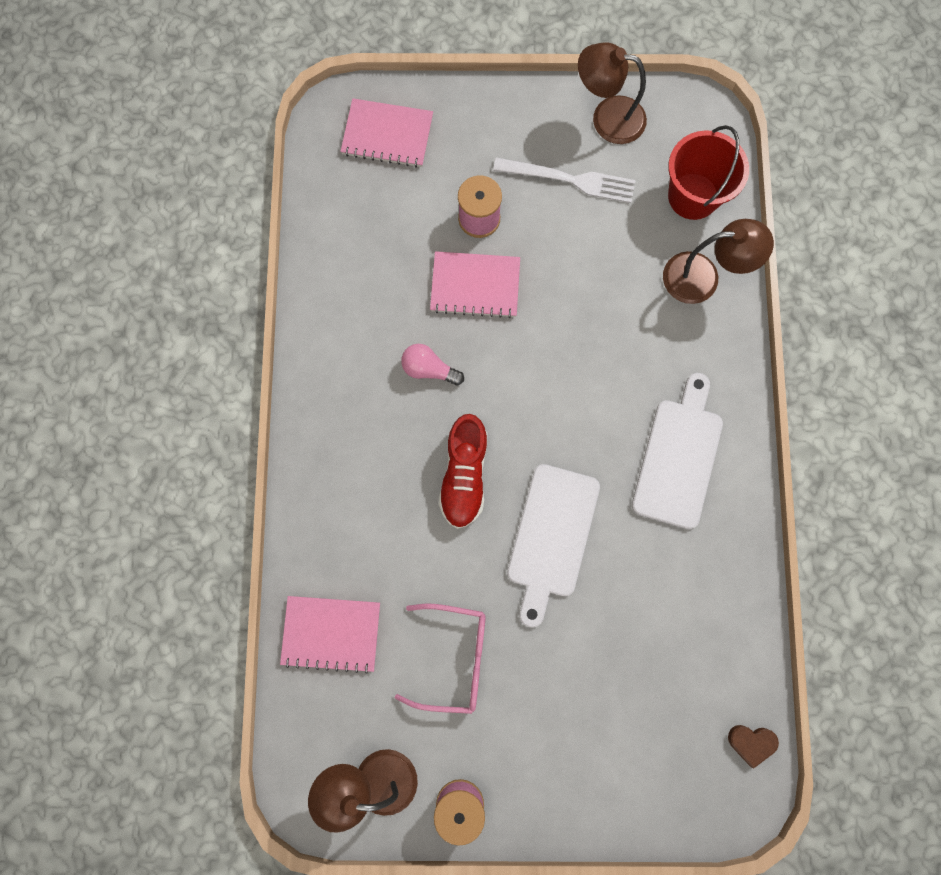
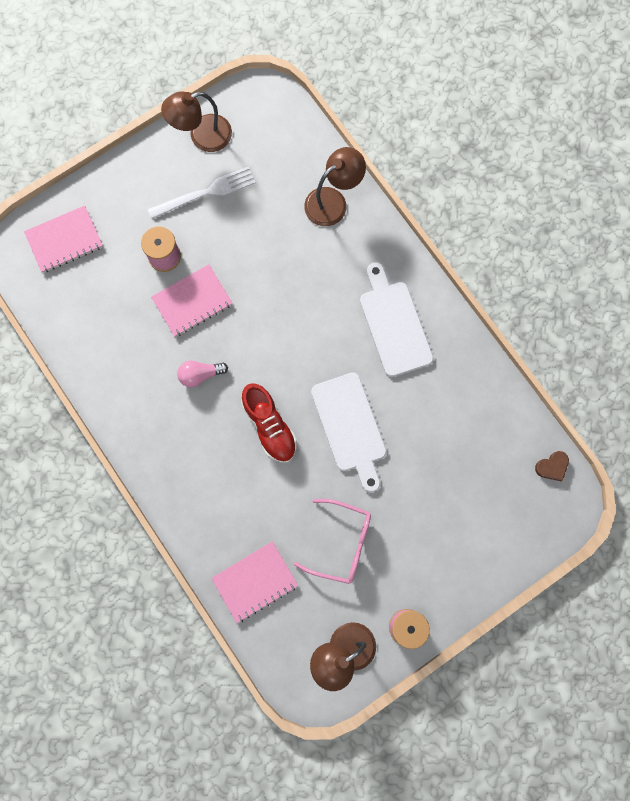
camera: 35 degrees left, 0 degrees up
(453, 657) = (341, 543): pink glasses -> pink glasses turned 45 degrees clockwise
(693, 196) = (291, 153): red bucket -> none

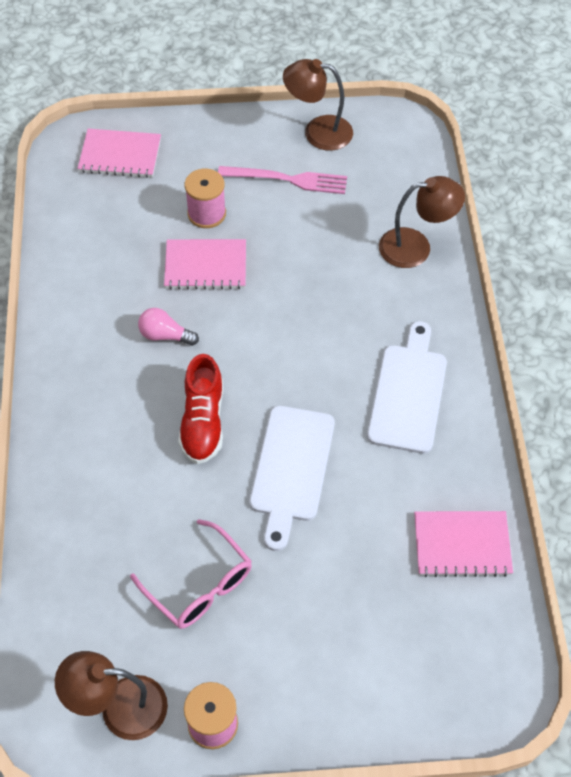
camera: 30 degrees right, 20 degrees down
(206, 193) = (288, 179): white fork -> pink fork
(255, 582) = (75, 570): pink notebook -> pink notebook (462, 544)
(552, 467) = (507, 642): brown heart -> none

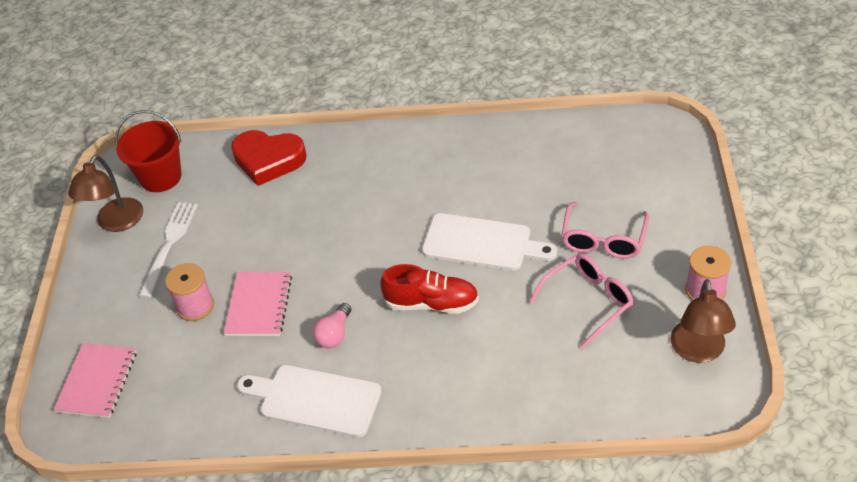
camera: 80 degrees left, 10 degrees down
(288, 179) = (169, 245): pink fork -> white fork
(298, 605) = (603, 239): none -> pink glasses
(384, 156) = (160, 177): none -> red bucket
(408, 393) = (415, 170): white cutting board -> white cutting board (315, 400)
(416, 247) = (268, 160): brown lamp -> red heart
(462, 544) = (551, 145): pink notebook -> none

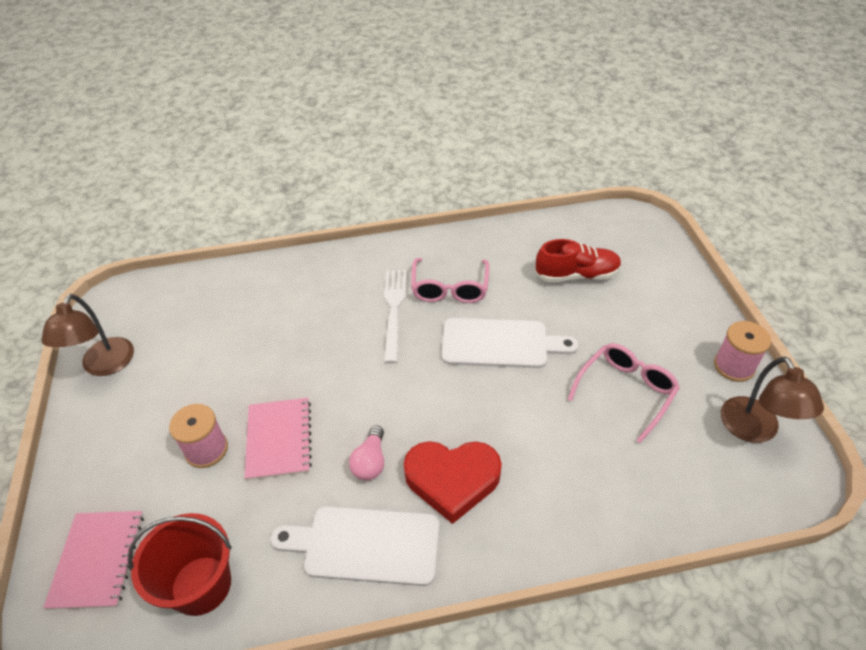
camera: 15 degrees left, 0 degrees up
(160, 177) = (149, 312): red bucket -> red bucket (201, 585)
(169, 245) = (167, 383): white fork -> white fork (394, 310)
(268, 160) = (262, 284): red heart -> red heart (452, 480)
(431, 303) = (466, 413): red shoe -> red shoe (576, 275)
(603, 239) = (617, 326): pink glasses -> pink glasses (450, 288)

